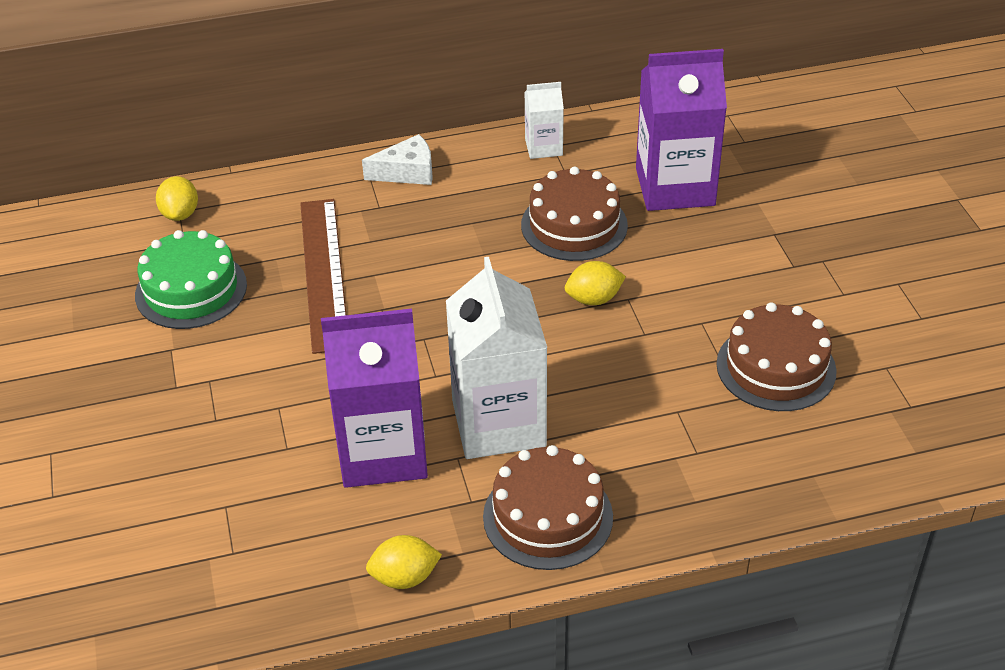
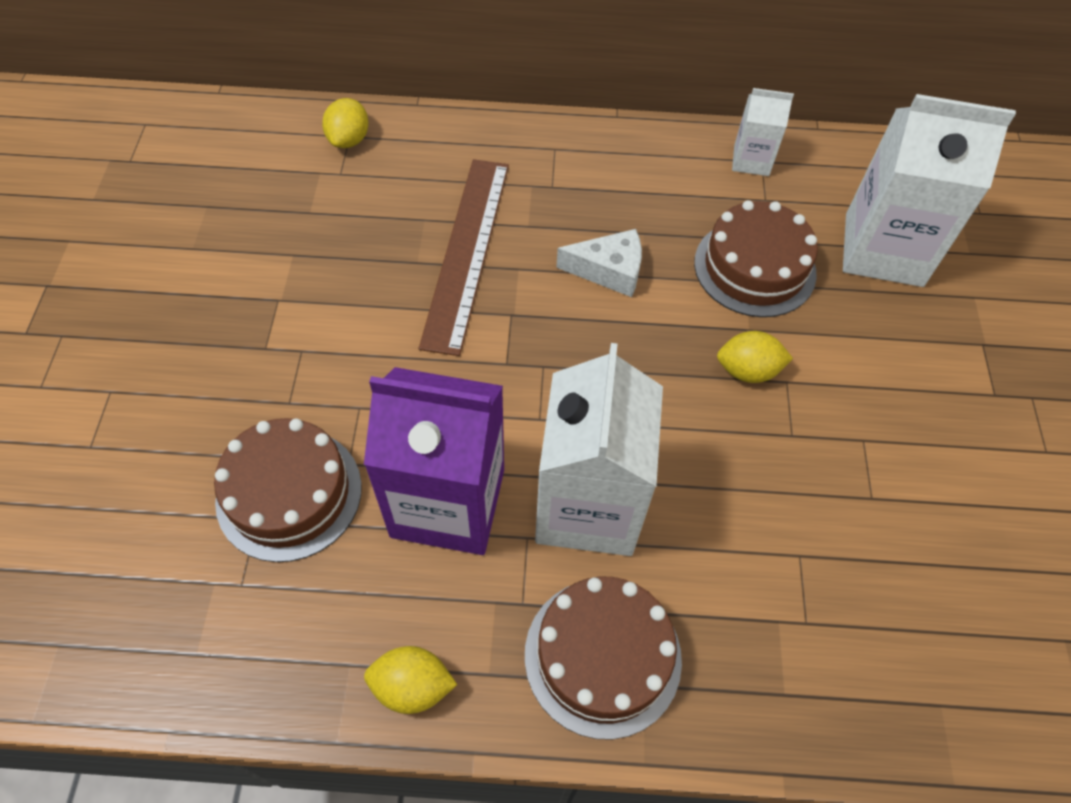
camera: 15 degrees right, 15 degrees up
(191, 290) = (325, 233): green cake -> none
(407, 172) = (596, 152): white cheese -> white cheese (609, 271)
(675, 187) = (883, 250): purple carton -> white carton
(776, 367) = (936, 530): brown cake -> brown cake (289, 493)

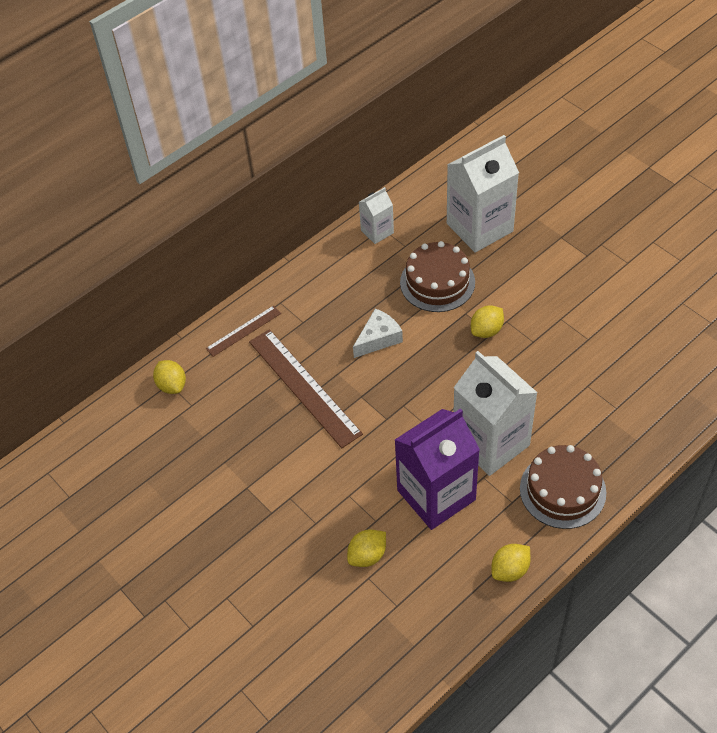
camera: 40 degrees left, 5 degrees down
(289, 493) = (367, 555): brown cake -> yellow lemon
(482, 146) = (243, 331): none -> brown ruler

